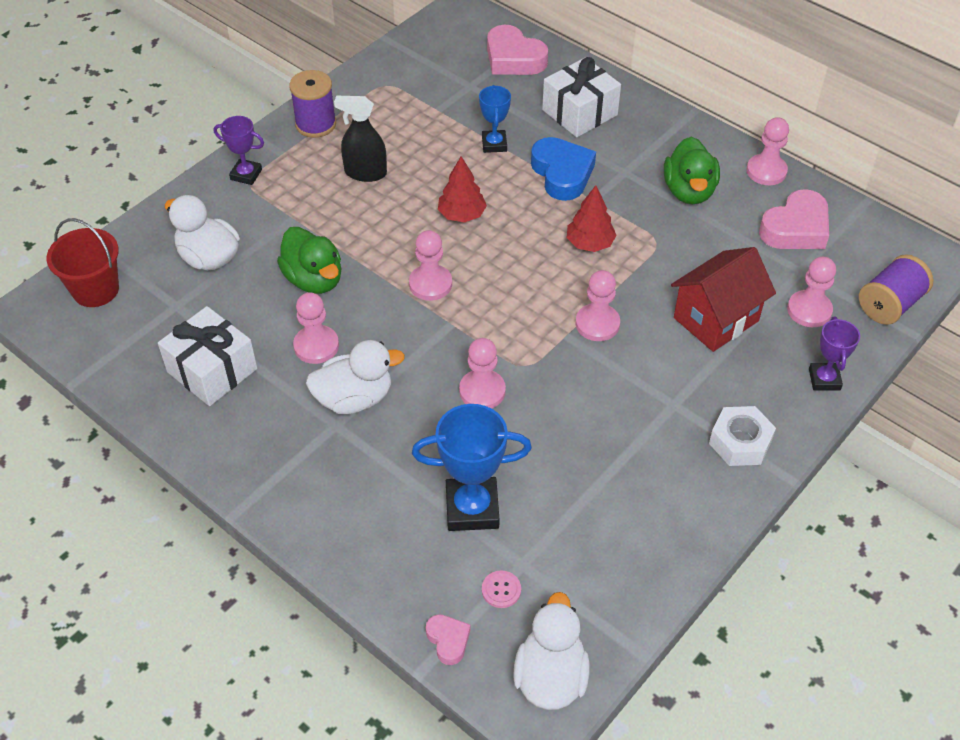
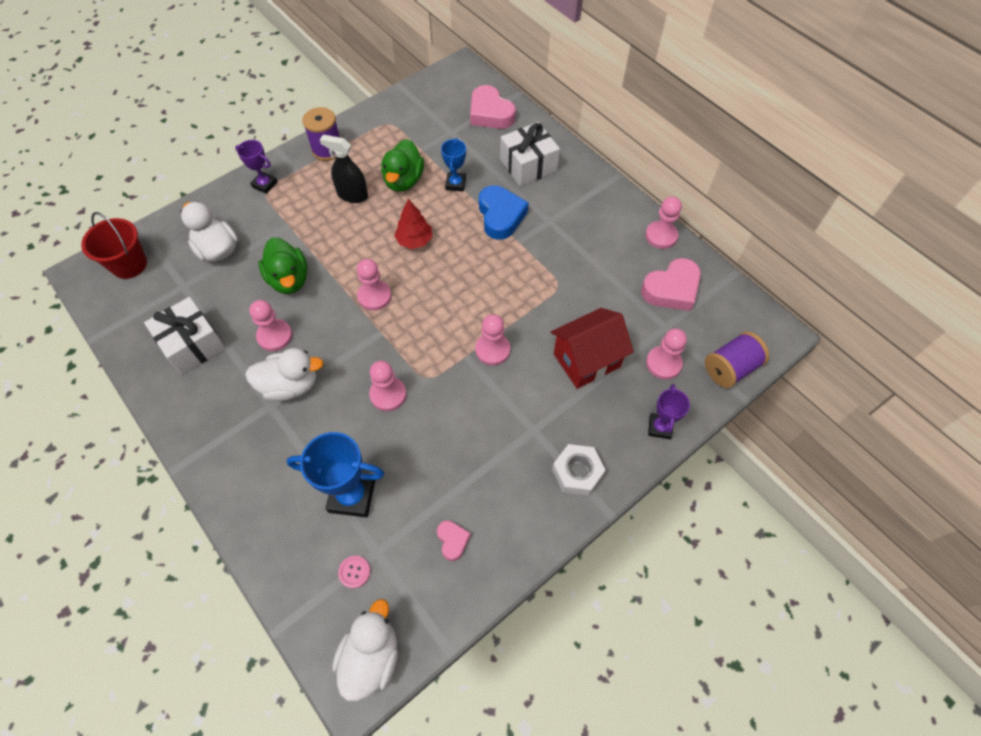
camera: 10 degrees right, 10 degrees up
(448, 640) = (301, 609): pink heart -> pink heart (452, 540)
(589, 243) = (505, 279): red tree -> none
(689, 191) = (595, 245): green duck -> green duck (403, 180)

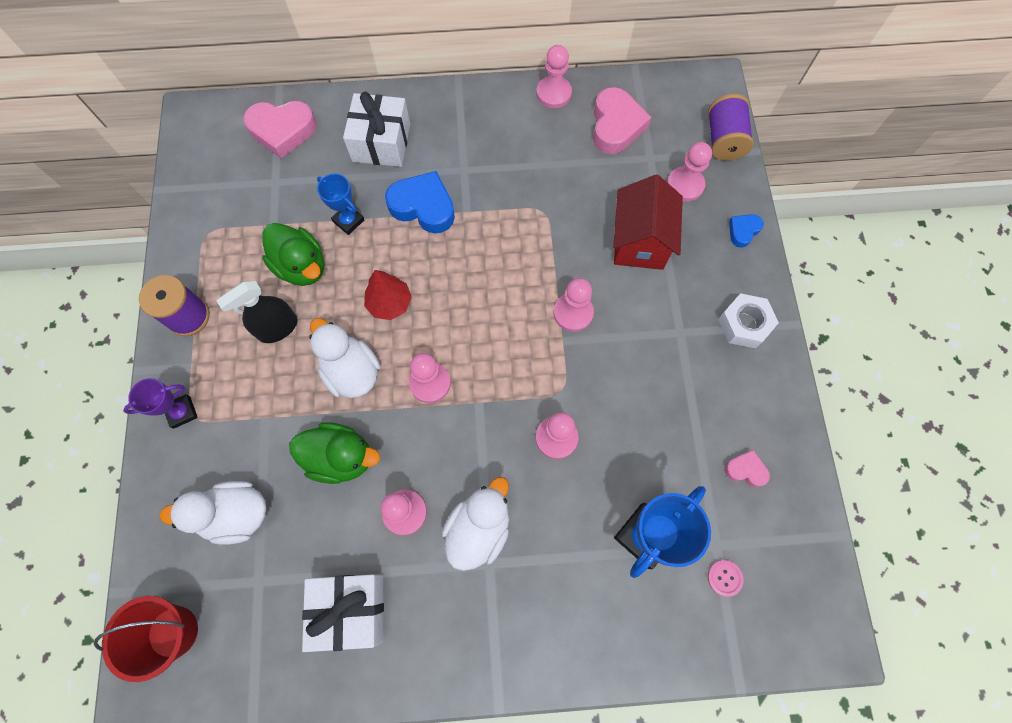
camera: 55 degrees left, 10 degrees up
(371, 657) = (814, 608): white duck -> white duck (351, 371)
(659, 427) = (743, 231): purple trophy -> blue heart

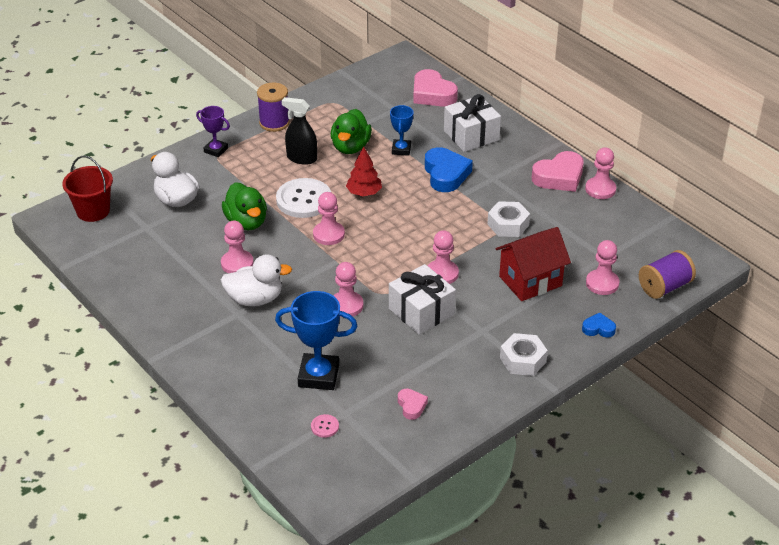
camera: 55 degrees right, 30 degrees down
(350, 609) = (161, 270): white gift -> white gift (421, 311)
(351, 371) = (304, 200): white duck -> white button
(544, 204) = (508, 224): none -> white nut
(616, 126) = (610, 229): pink heart -> pink heart (559, 177)

